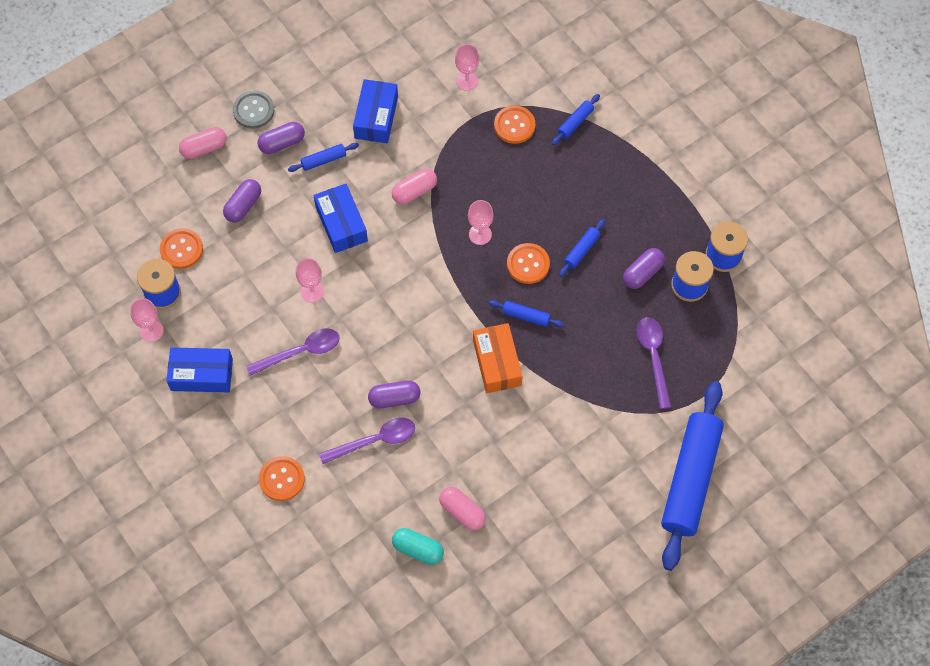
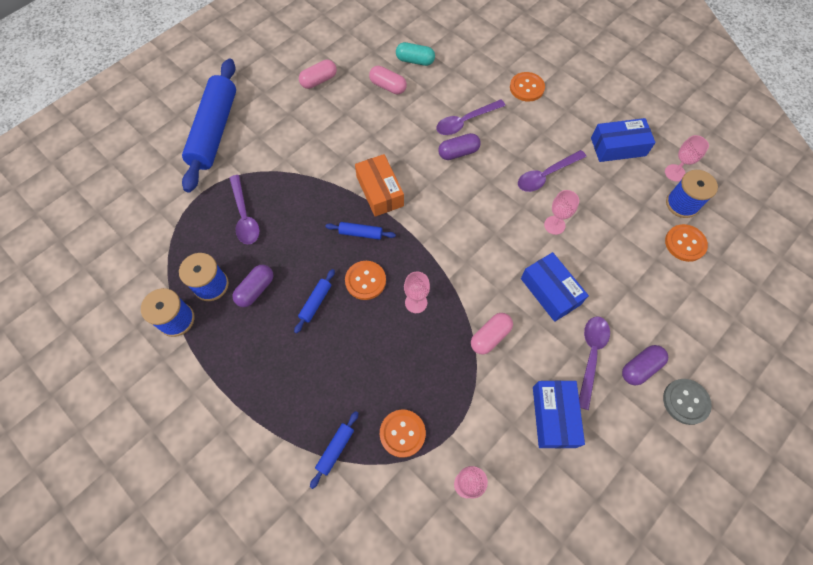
camera: 170 degrees right, 0 degrees up
(204, 148) = (715, 348): pink capsule -> pink capsule (319, 81)
(243, 206) = (649, 294): purple capsule -> none
(323, 160) = (591, 355): blue rolling pin -> purple spoon

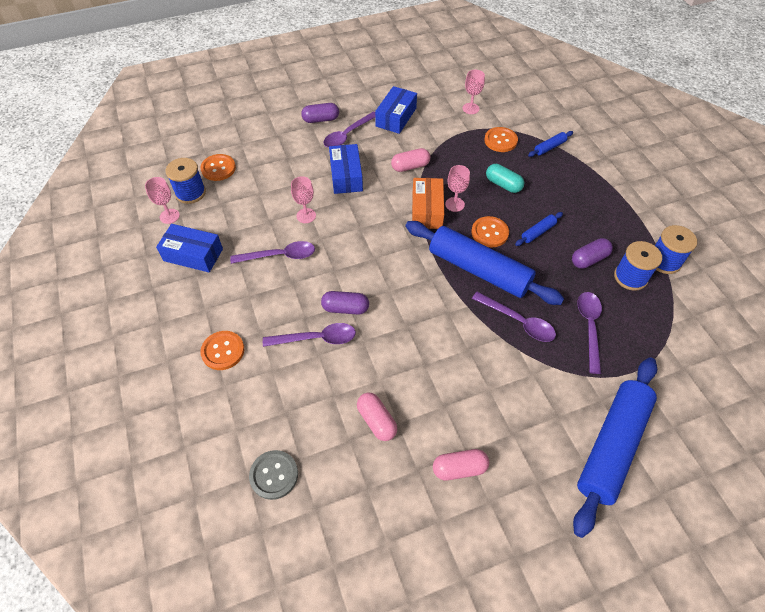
camera: 155 degrees left, 10 degrees down
(308, 197) = (518, 321): none -> purple spoon
(361, 233) = (478, 270): blue rolling pin -> blue rolling pin, size x2.48
(380, 191) = (444, 300): orange box -> orange box (427, 210)
(415, 61) = (323, 446): turquoise capsule -> turquoise capsule (503, 184)
(685, 402) = (308, 98): grey button -> grey button (274, 475)

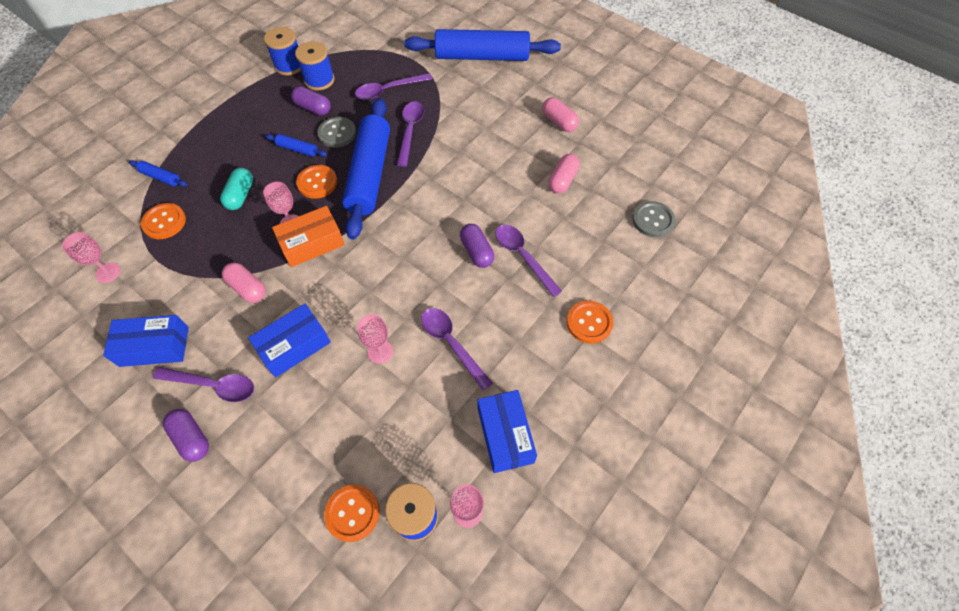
camera: 120 degrees left, 5 degrees up
(544, 265) = (337, 133): none -> grey button

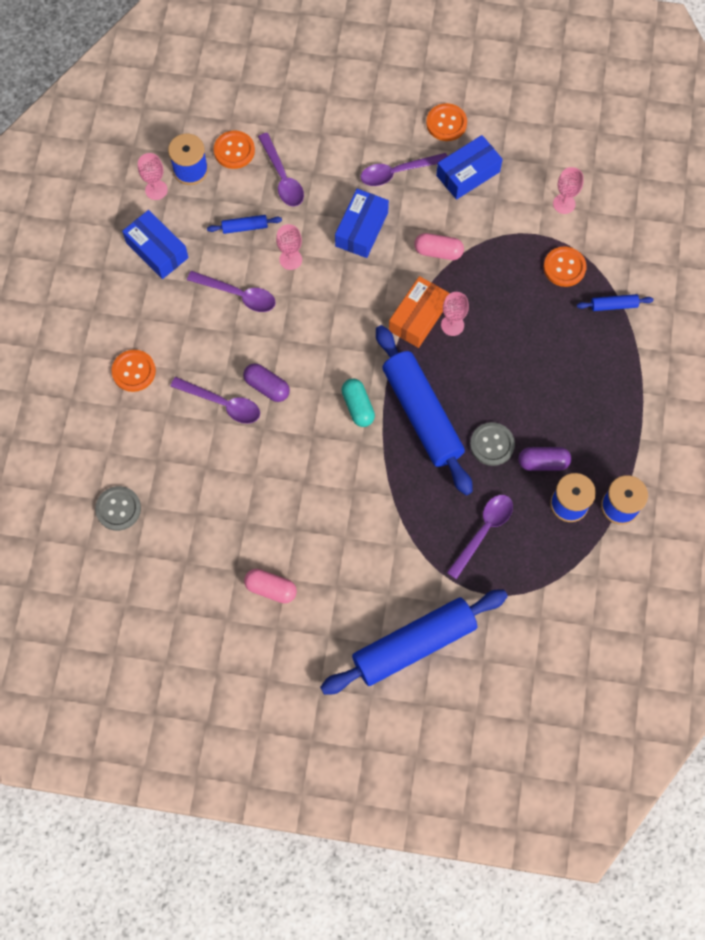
camera: 150 degrees right, 10 degrees up
(191, 438) = (381, 135): purple capsule -> none
(240, 195) = (523, 327): turquoise capsule -> turquoise capsule (358, 406)
(297, 149) = (515, 404): blue rolling pin -> blue rolling pin (245, 227)
(317, 183) = (464, 378): orange button -> orange button (446, 123)
(410, 131) = (420, 488): purple spoon -> purple spoon (282, 177)
(562, 180) = (228, 510): pink capsule -> none

